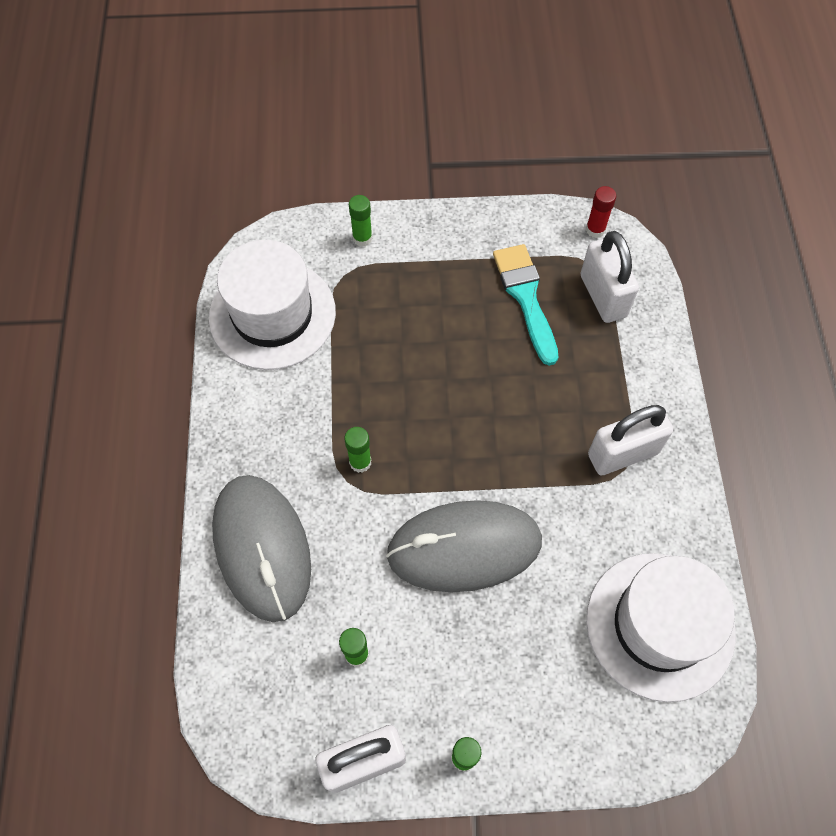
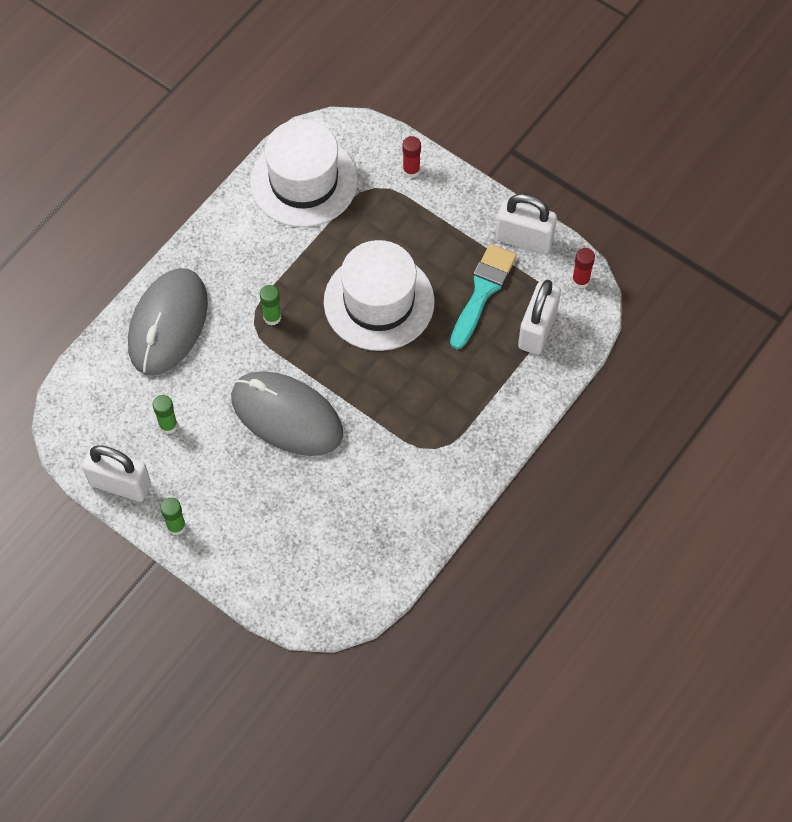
camera: 40 degrees right, 0 degrees up
(362, 238) = (411, 170): green glue stick -> red glue stick
(623, 454) = (443, 438): white padlock -> white padlock (524, 239)
(660, 625) = (360, 551): white hat -> white hat (379, 302)

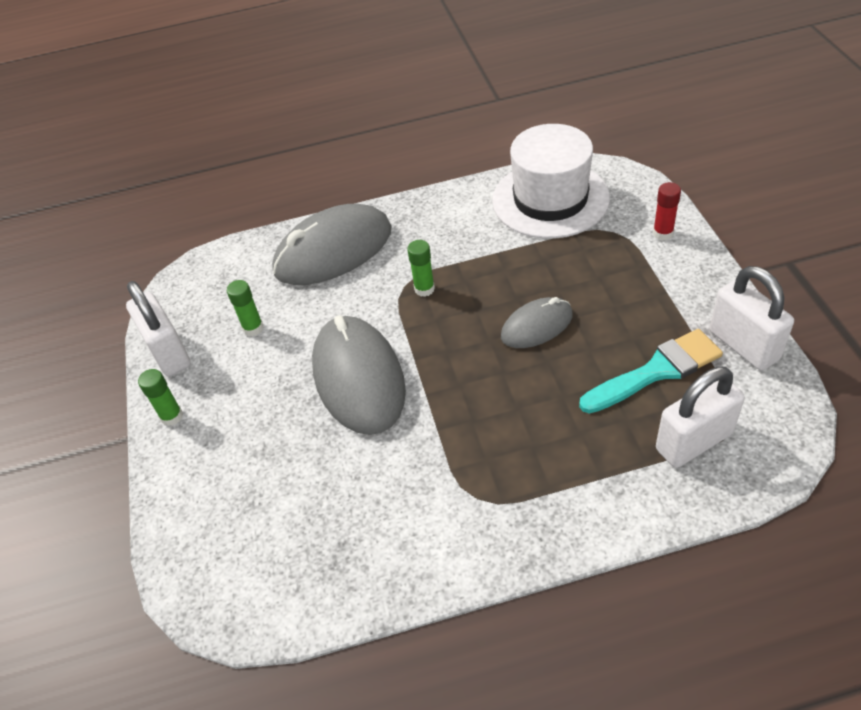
camera: 45 degrees right, 15 degrees down
(379, 302) = (536, 326): white hat -> grey mouse
(580, 280) = (786, 418): red glue stick -> none

